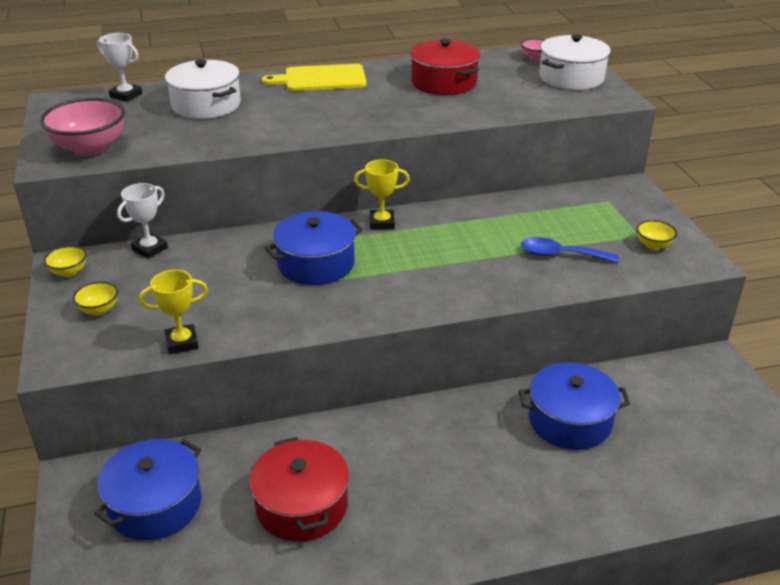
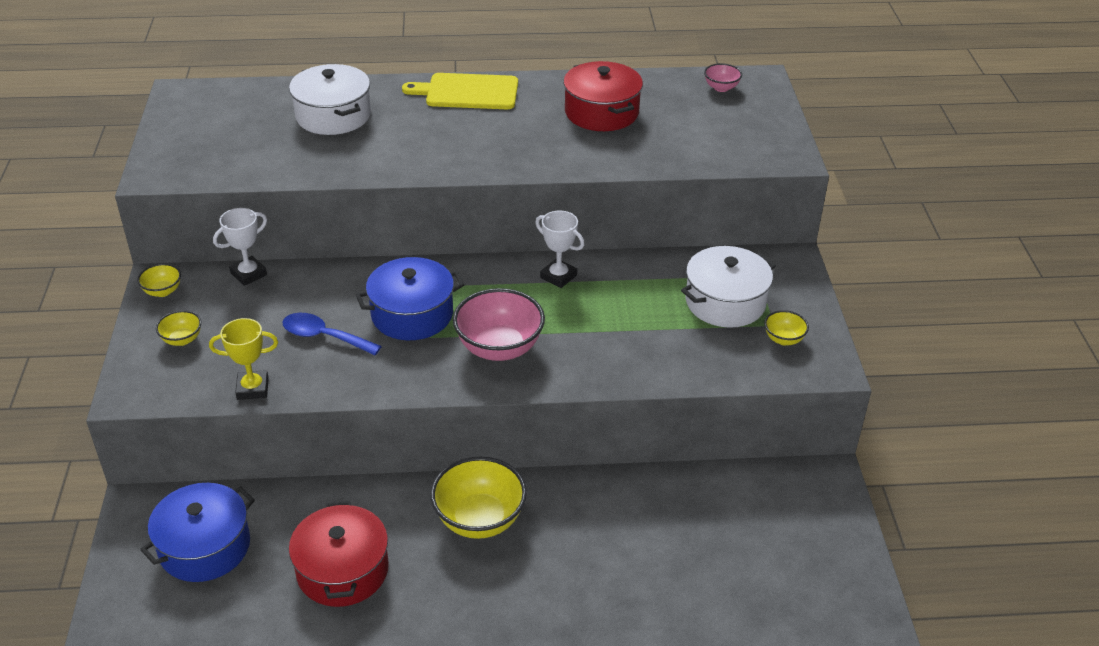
camera: 10 degrees right, 5 degrees up
(90, 148) = (199, 160): pink bowl -> pink bowl (499, 348)
(126, 95) = (253, 93): white trophy -> white trophy (558, 276)
(382, 223) = (497, 273): yellow trophy -> none
(419, 440) = (479, 520): none -> yellow bowl
(560, 255) = (675, 338): blue spoon -> blue spoon (324, 337)
(570, 421) = (642, 522): blue pot -> none
(571, 77) = (750, 121): white pot -> white pot (725, 302)

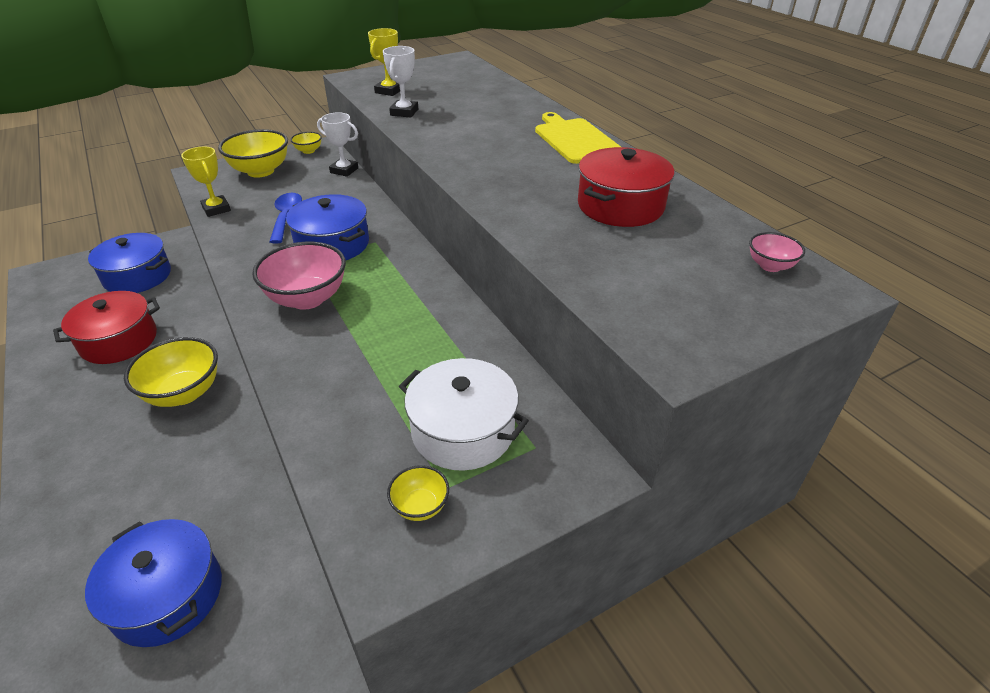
camera: 65 degrees right, 0 degrees up
(182, 339) = (260, 171): yellow bowl -> yellow bowl, size x2.04
(231, 160) = (389, 91): none -> yellow trophy
(333, 115) = (480, 104): white pot -> none
(558, 276) = (431, 301): white trophy -> white trophy (404, 112)
(727, 549) = (167, 595): none -> blue pot

